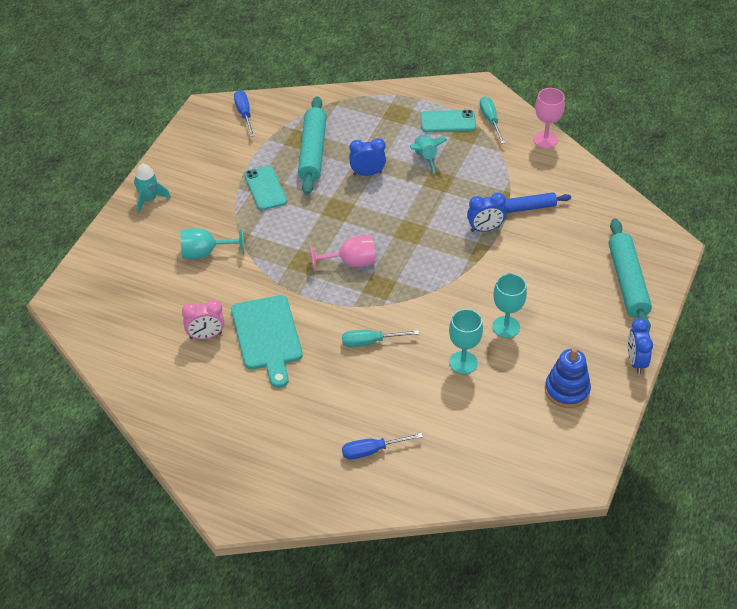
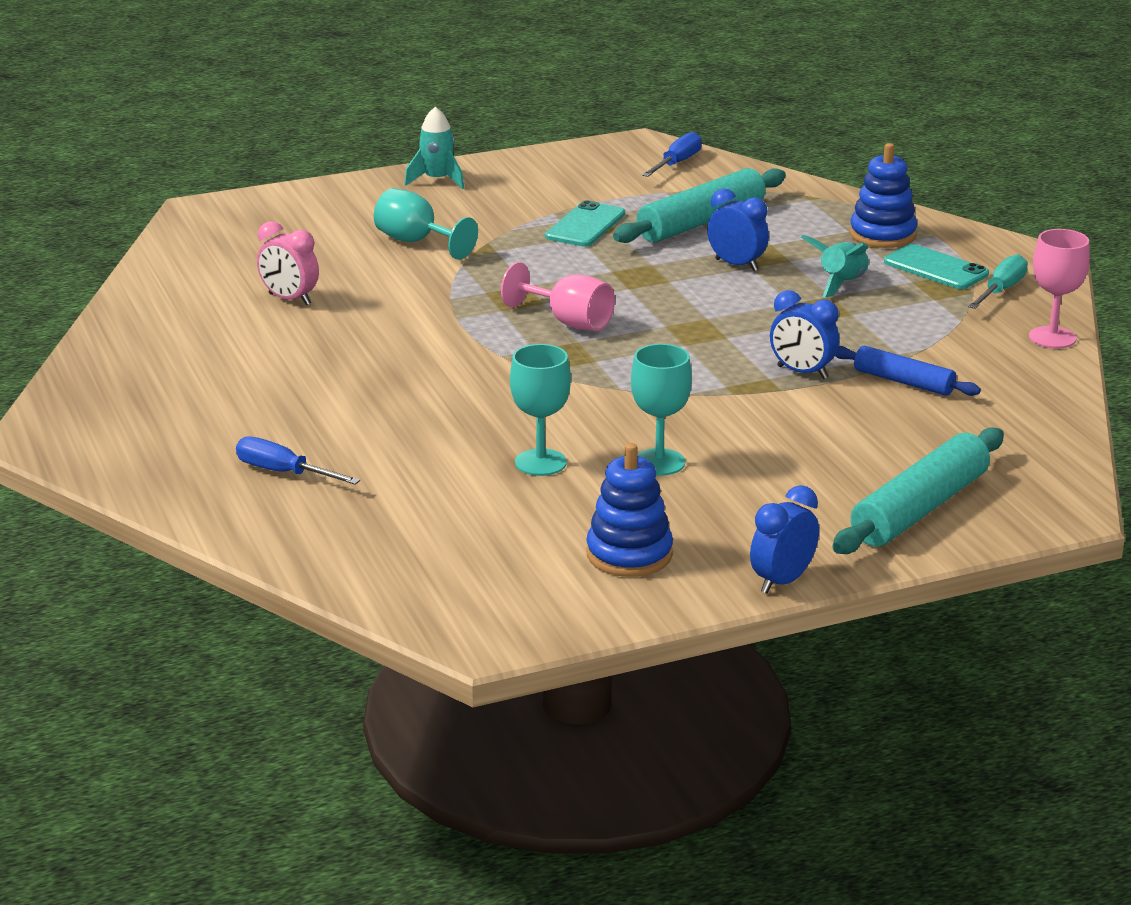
camera: 45 degrees right, 20 degrees down
(267, 336) = (354, 331): turquoise cutting board -> none
(370, 342) = (461, 391): turquoise screwdriver -> none
(398, 111) = (882, 235): none -> blue stacking toy

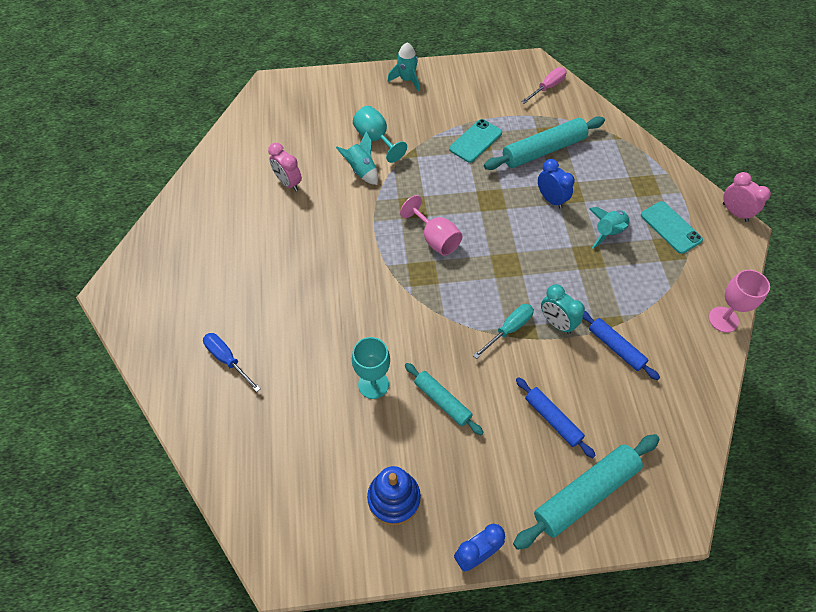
camera: 15 degrees right, 30 degrees up
(409, 274) = (361, 171): none -> turquoise rocket
(659, 462) = (442, 401): turquoise goblet -> turquoise rolling pin
(677, 163) = (547, 87): blue screwdriver -> pink screwdriver
(802, 372) = (556, 323): blue clock -> turquoise clock
(838, 455) = (552, 419): none -> blue rolling pin
(882, 235) = (648, 185): blue stacking toy -> none
(1001, 290) = (705, 260): turquoise screwdriver -> turquoise screwdriver (509, 329)
(1026, 244) = (735, 212): none -> pink clock

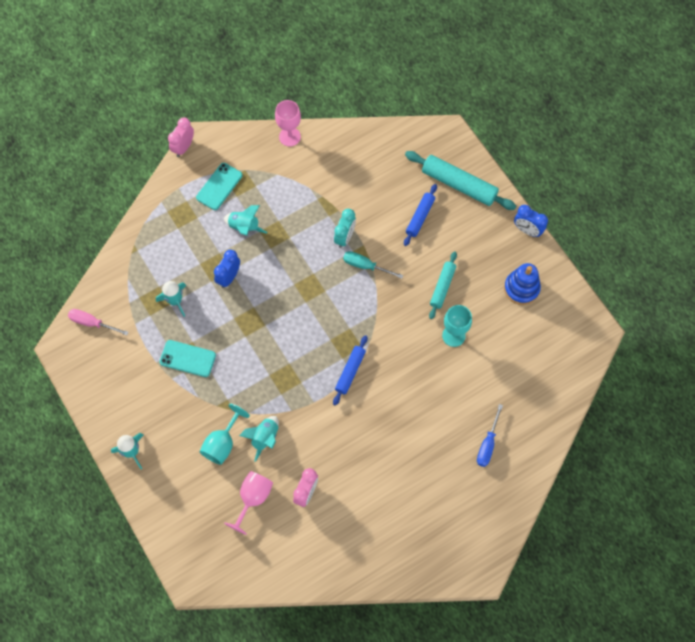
camera: 115 degrees left, 10 degrees up
(435, 239) = (309, 347): pink goblet -> pink goblet (253, 498)
(543, 150) = (175, 300): turquoise rolling pin -> turquoise rocket
(616, 347) = (346, 195): blue rolling pin -> blue rolling pin (350, 371)

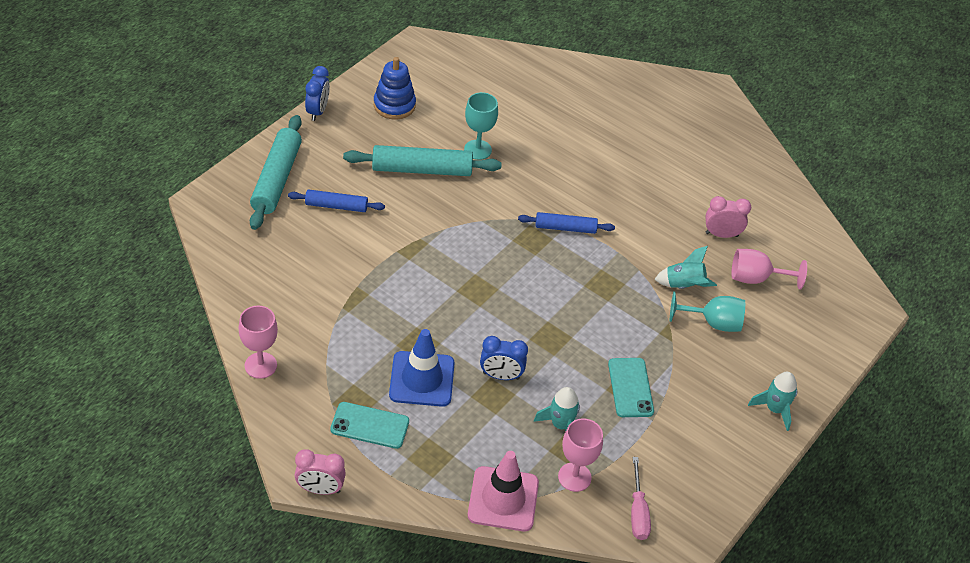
camera: 115 degrees left, 20 degrees down
(133, 294) = (574, 477): none -> pink goblet
(135, 246) = (503, 499): none -> pink traffic cone
(244, 227) = (422, 379): turquoise rocket -> blue traffic cone
(344, 237) = (393, 271): turquoise clock -> none
(365, 266) = (424, 243): turquoise screwdriver -> none
(442, 287) = (422, 169): turquoise rolling pin -> turquoise rolling pin, size x1.67
(487, 444) = (586, 104): blue screwdriver -> none

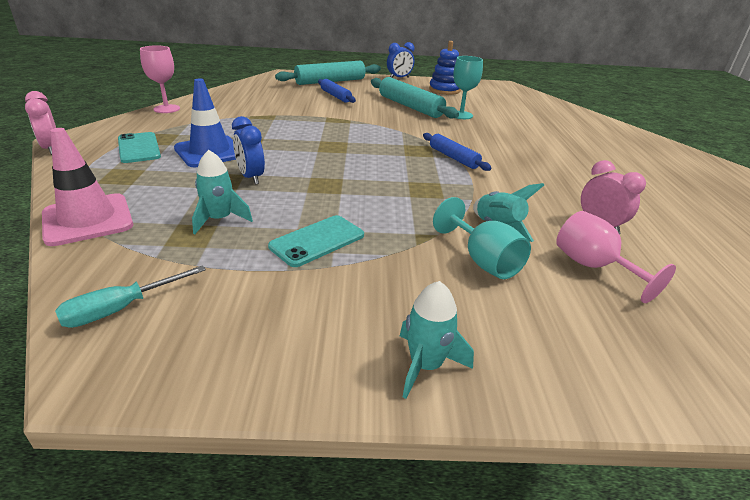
camera: 55 degrees right, 15 degrees down
(574, 477) = (150, 248): pink goblet -> none
(638, 512) = (121, 309): pink screwdriver -> turquoise screwdriver

